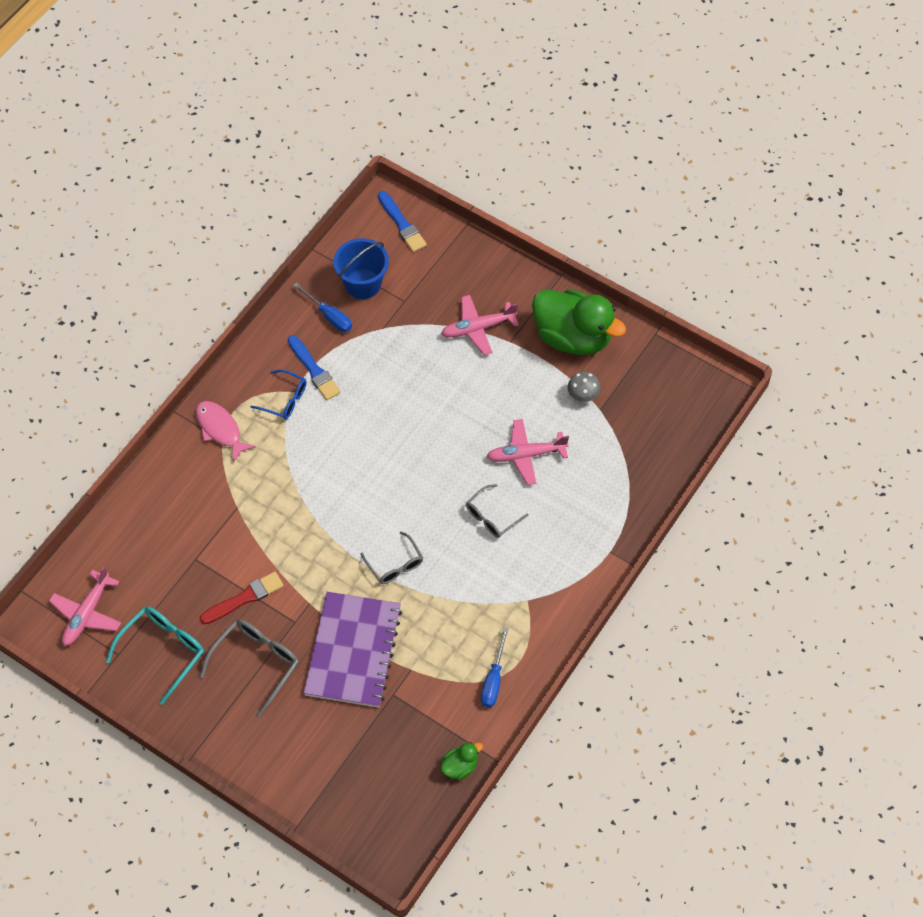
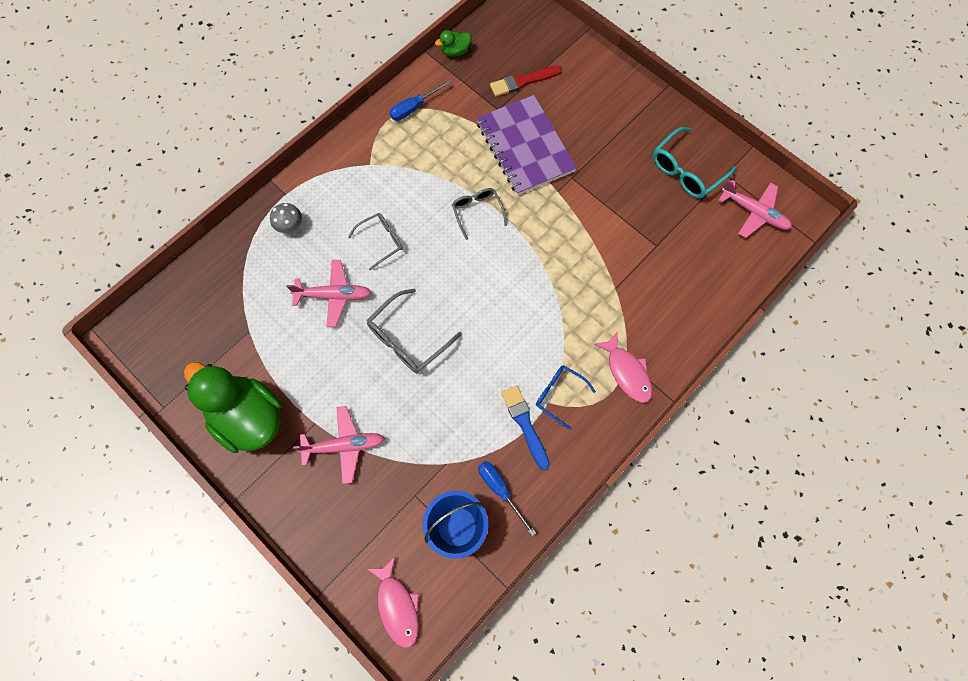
camera: 170 degrees left, 10 degrees up
(87, 613) = (753, 212): pink plane -> pink plane turned 90 degrees clockwise
(244, 598) = (614, 204): red brush -> red brush (523, 81)
(256, 663) = (607, 149): grey glasses -> grey glasses (408, 339)
(353, 651) = (525, 146): purple notebook -> purple notebook turned 45 degrees counterclockwise
(402, 224) = (397, 606): blue brush -> pink fish
(493, 679) = (414, 107): blue screwdriver -> blue screwdriver turned 150 degrees counterclockwise
(583, 395) = (260, 349): grey mushroom -> grey mushroom (289, 225)

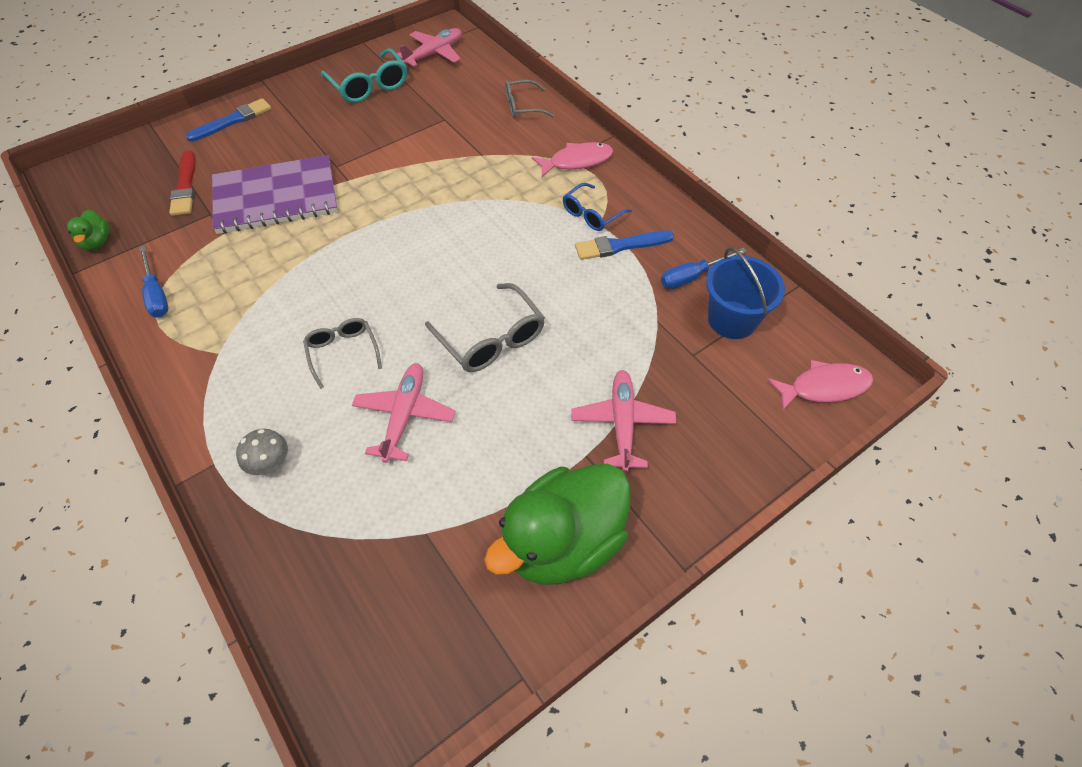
camera: 80 degrees left, 15 degrees down
(477, 212) = (343, 251): grey glasses -> grey glasses (522, 106)
(608, 83) = (232, 121): none -> blue brush

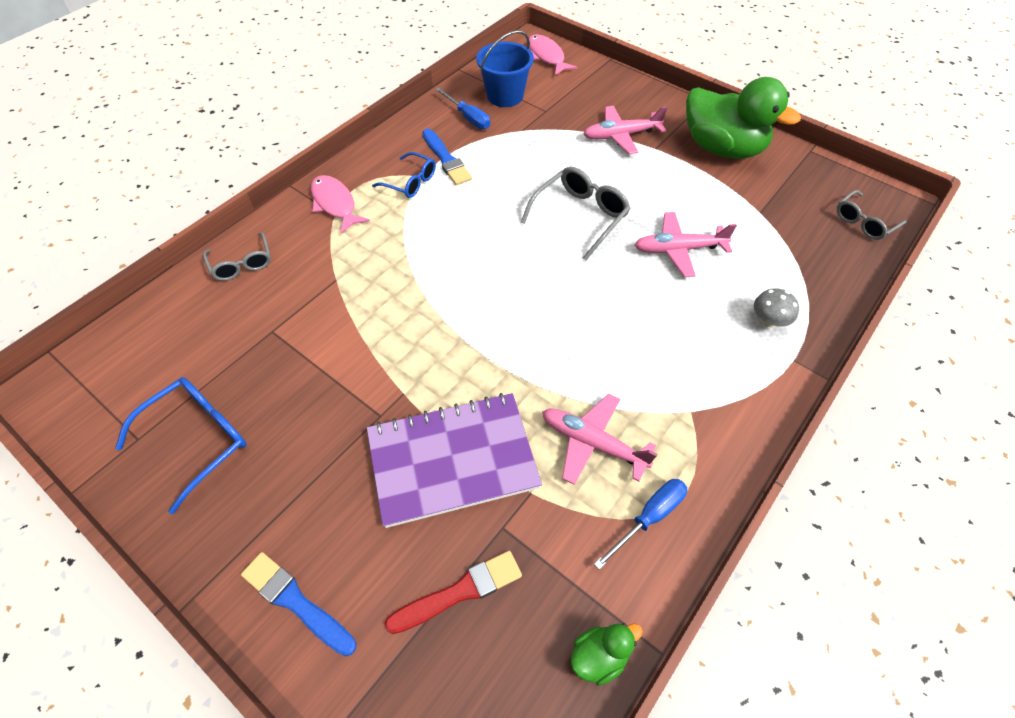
camera: 105 degrees left, 0 degrees up
(276, 197) = (452, 460): purple notebook -> purple notebook turned 75 degrees counterclockwise
(343, 352) = (640, 310): grey glasses -> grey glasses (864, 222)
(369, 86) = (198, 439): turquoise glasses -> blue glasses
(434, 54) = (117, 384): pink plane -> pink plane (593, 443)

